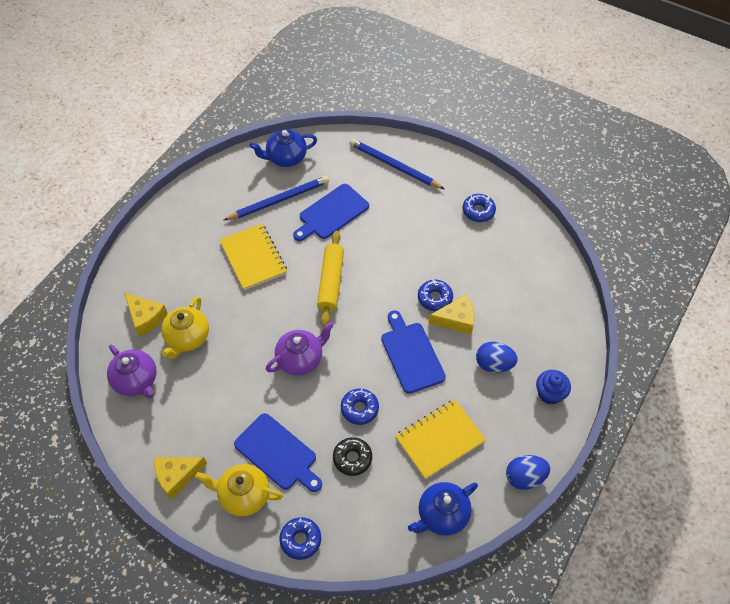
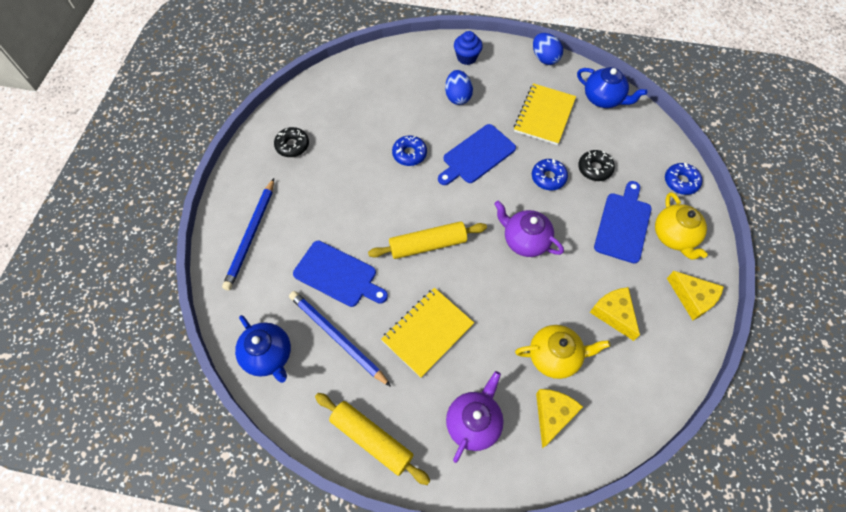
camera: 110 degrees left, 5 degrees up
(136, 381) = (627, 385): purple teapot -> purple teapot (473, 423)
(194, 202) = (371, 439): none -> yellow rolling pin
(440, 439) = (544, 115): yellow notebook -> yellow notebook turned 75 degrees clockwise
(456, 320) = (425, 132): yellow cheese -> yellow cheese (614, 314)
(478, 211) = (292, 145): blue donut -> black donut

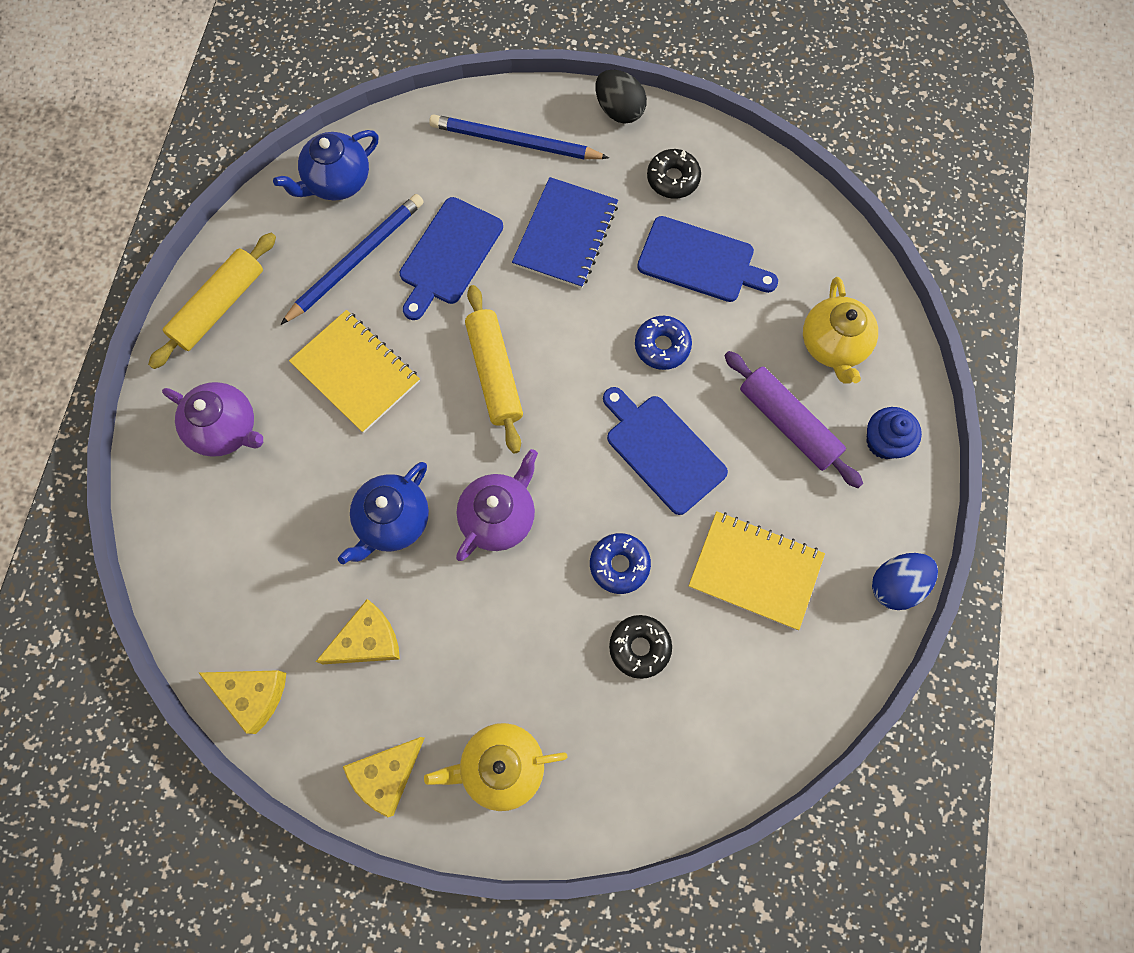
camera: 90 degrees right, 10 degrees up
(235, 174) = (619, 110): none -> black egg
(328, 205) = (565, 235): none -> blue notebook
(457, 97) = (788, 423): blue egg -> purple rolling pin
(552, 415) = (225, 533): yellow cheese -> yellow cheese (253, 694)
(554, 357) = (307, 544): yellow teapot -> yellow teapot (833, 345)
(603, 99) = (801, 686): blue teapot -> blue teapot (392, 521)
(623, 225) = (526, 681): blue cutting board -> blue cutting board (700, 261)
(681, 182) = (614, 802): blue donut -> none

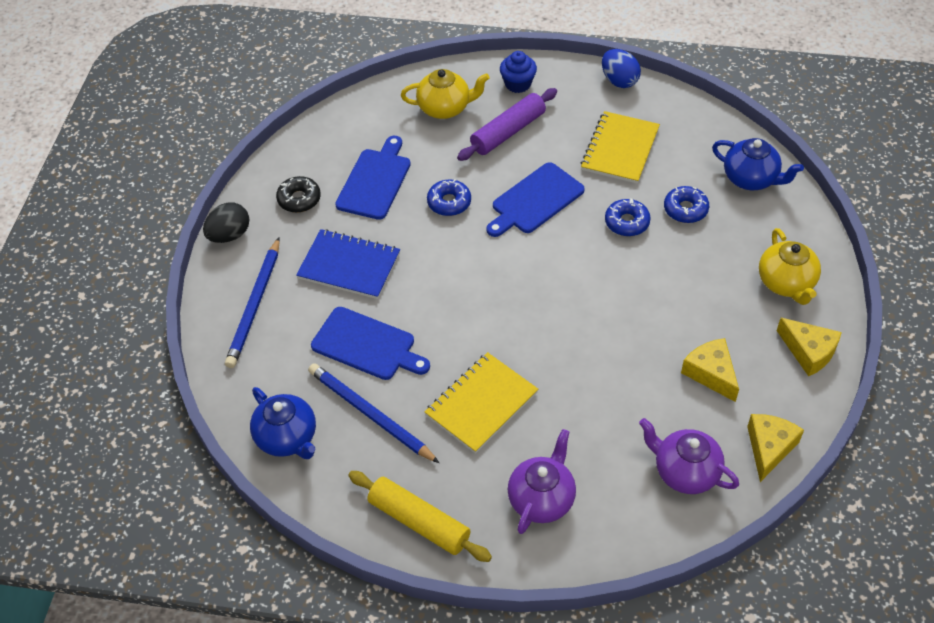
camera: 90 degrees left, 20 degrees down
(392, 521) = (611, 365): blue teapot -> blue teapot (751, 179)
(494, 373) = (477, 306): yellow rolling pin -> none
(499, 517) = (599, 296): purple teapot -> purple teapot (685, 472)
(639, 647) = (685, 209): black donut -> blue donut

